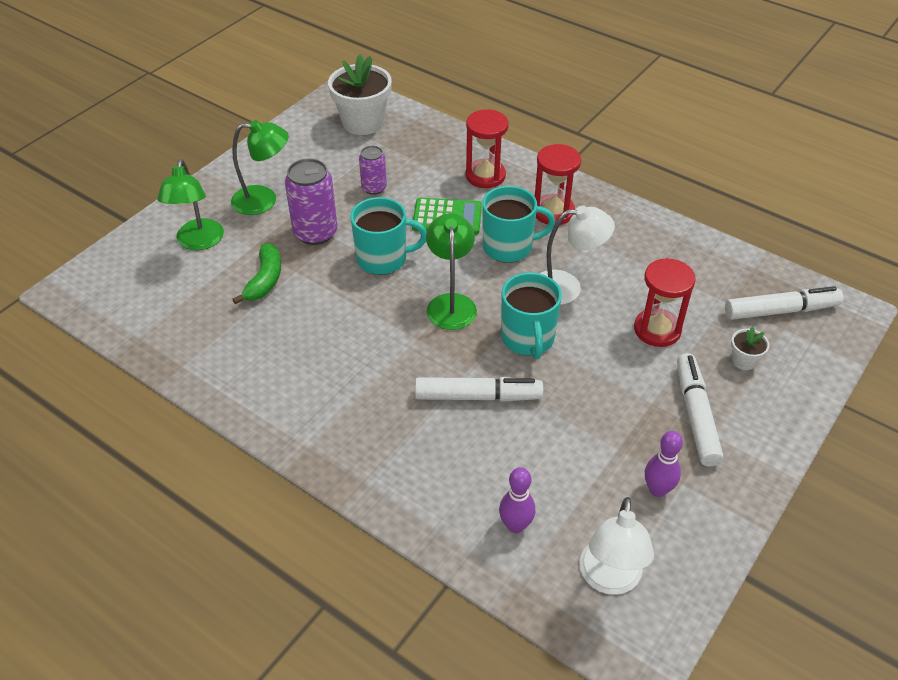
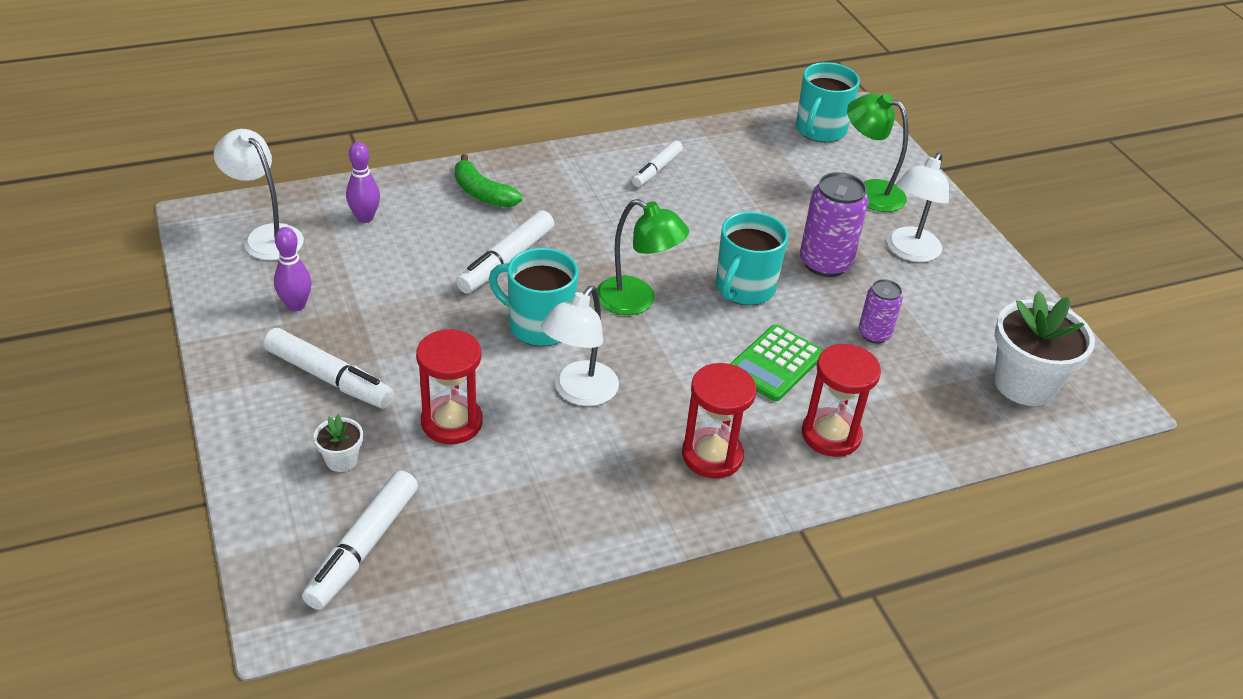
camera: 120 degrees right, 5 degrees down
(264, 200) = (909, 252): green lamp -> white lamp
(265, 280) = (777, 208): green banana -> green banana (482, 193)
(267, 371) = (657, 170): none -> white marker
(509, 247) = (682, 384): turquoise mug -> turquoise mug (820, 130)

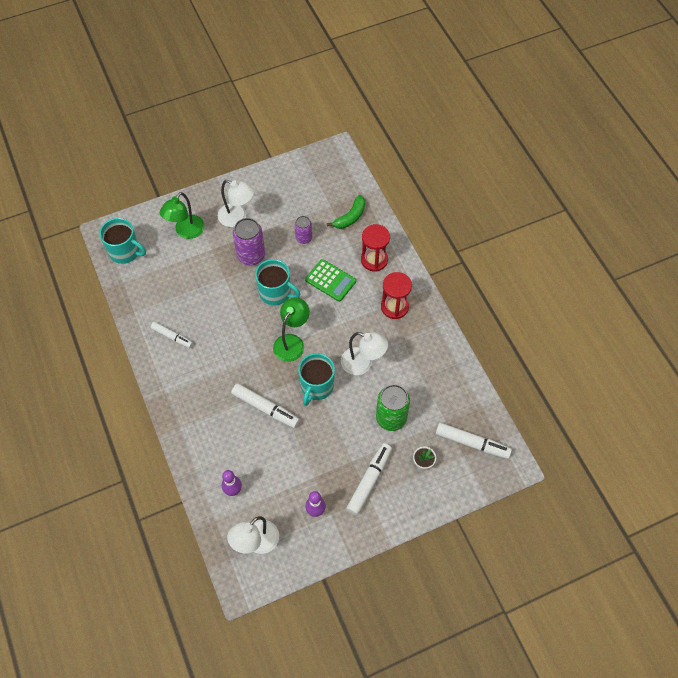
camera: 90 degrees left, 20 degrees up
(452, 422) = (391, 418): red hourglass -> green can
(482, 193) = (203, 429): green banana -> green banana (350, 217)
(1024, 384) = (330, 182): white flower pot -> none

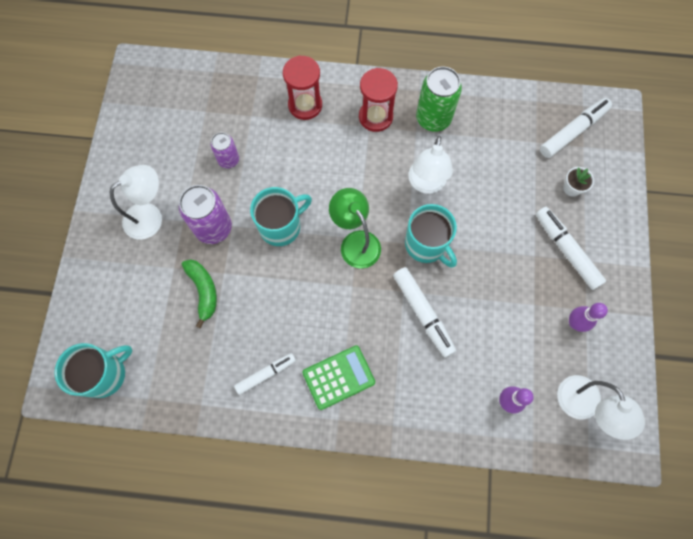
camera: 60 degrees left, 10 degrees up
(186, 232) = (128, 285): green lamp -> none
(265, 408) = (423, 313): white marker -> white marker turned 90 degrees clockwise
(330, 280) = (302, 161): green calculator -> green calculator (338, 377)
(350, 217) = (234, 99): green banana -> green banana (203, 291)
(362, 364) = (426, 184): white lamp -> white lamp turned 135 degrees clockwise
(391, 418) = (505, 191): green can -> green can (433, 118)

